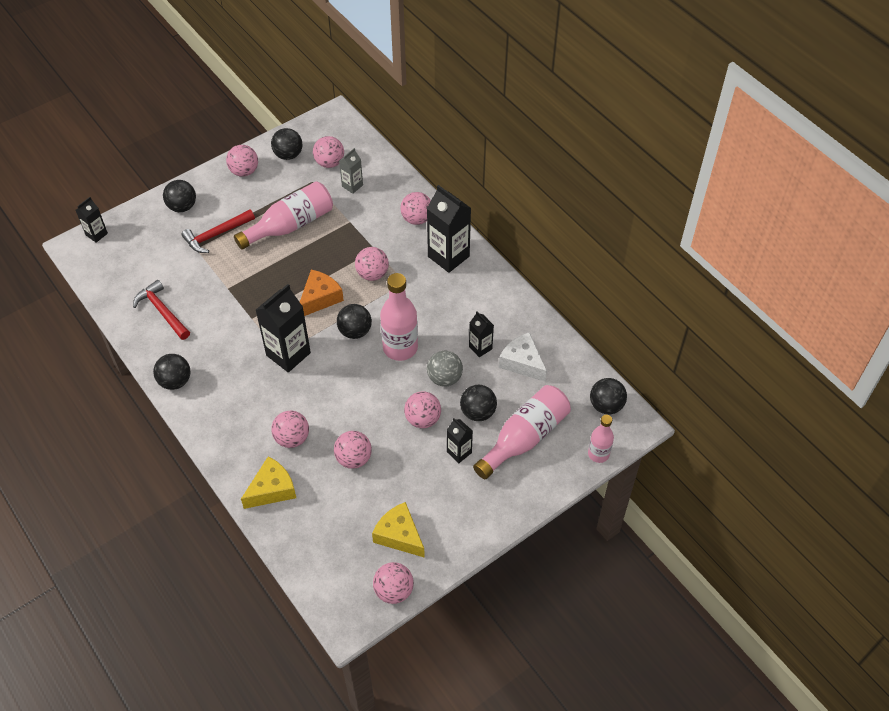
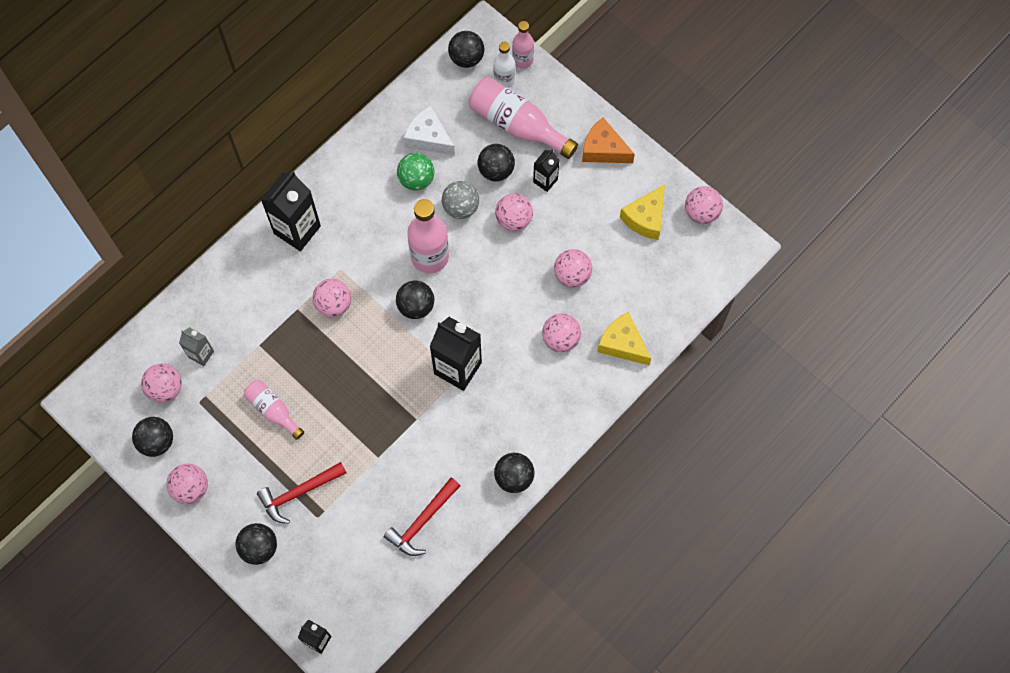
camera: 100 degrees left, 15 degrees up
(216, 235) = (299, 492): red hammer -> red hammer turned 105 degrees clockwise
(290, 225) = (273, 410): pink bottle -> pink bottle, size x0.58
(320, 298) = (376, 352): orange cheese -> orange cheese (603, 149)
(417, 219) = (245, 272): pink ball -> none
(480, 348) = (416, 179): black carton -> green ball
(522, 363) = (428, 138): white cheese -> white cheese turned 90 degrees clockwise
(577, 434) = (504, 80): none -> white bottle

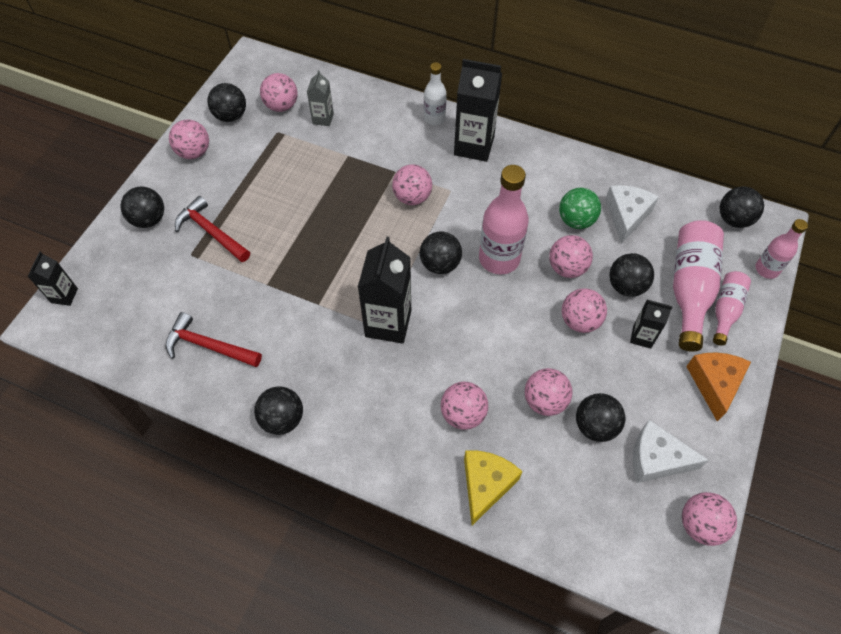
camera: 70 degrees right, 10 degrees down
(273, 410) = (287, 186): pink bottle -> pink bottle (725, 310)
(460, 207) = (567, 268): grey ball -> pink ball
(504, 80) = (732, 260): white bottle -> white bottle (434, 118)
(605, 248) = (595, 426): none -> black ball
(645, 218) = (656, 459): yellow cheese -> white cheese

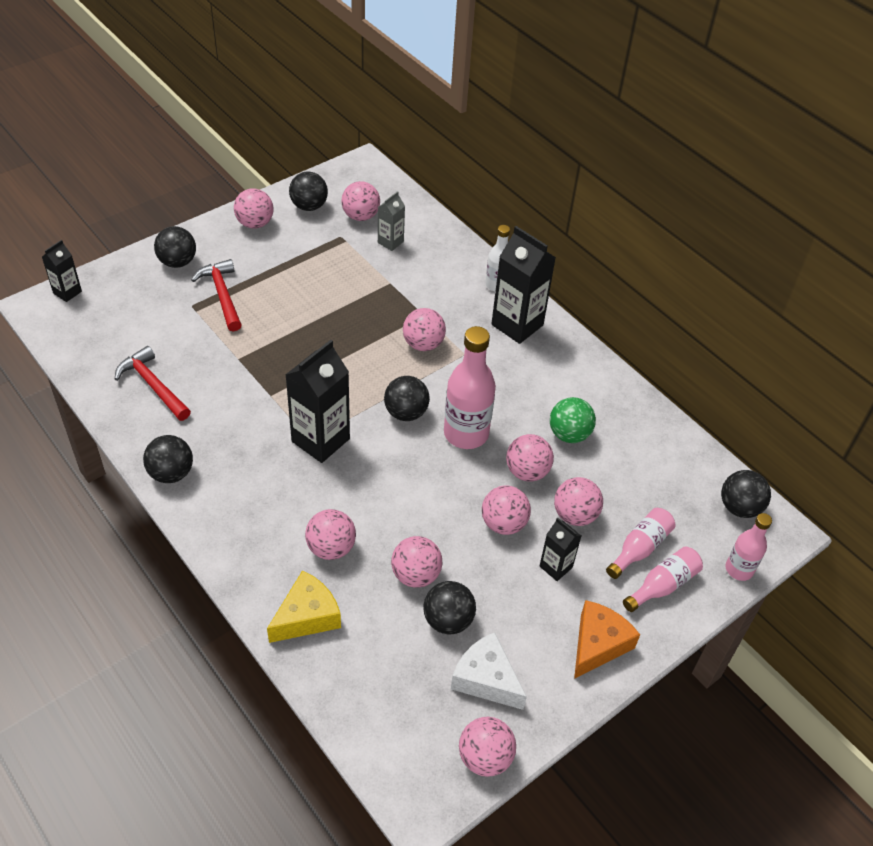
camera: 25 degrees right, 10 degrees down
(626, 216) = (625, 453): white cheese -> none
(626, 286) = (575, 515): black ball -> pink ball
(689, 289) = (640, 548): pink bottle -> pink bottle, size x0.58

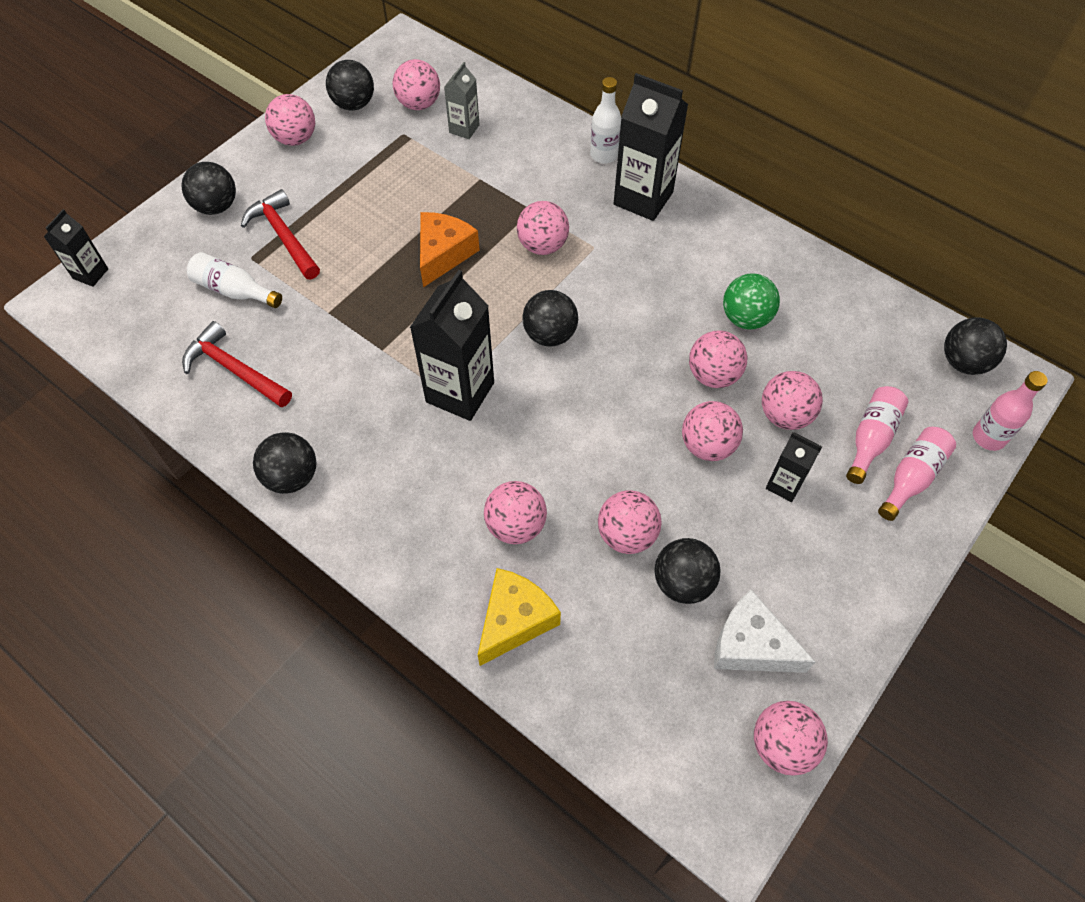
camera: 10 degrees left, 10 degrees up
(171, 327) = (234, 290): none -> white bottle
(466, 433) = (628, 344): pink bottle -> none
(598, 644) = (864, 568): orange cheese -> orange cheese (443, 254)

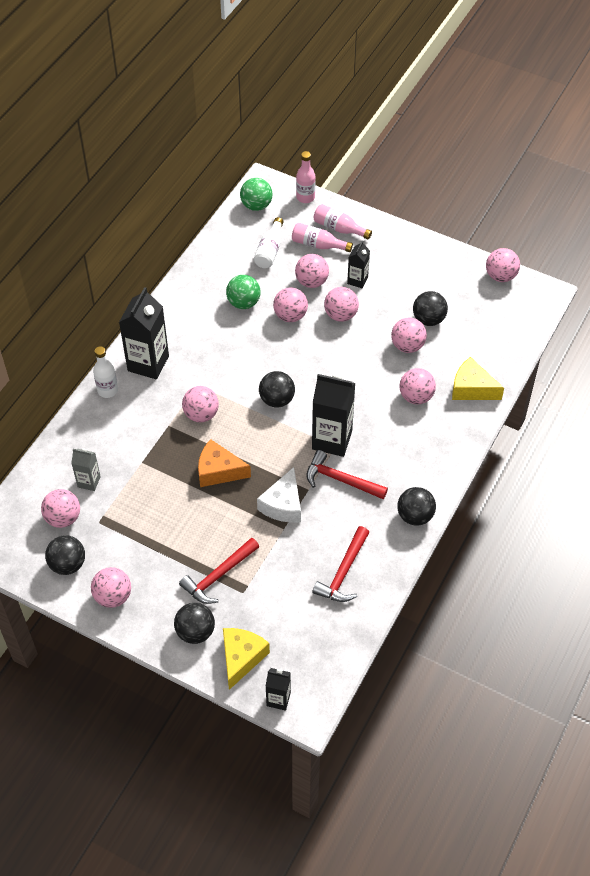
camera: 100 degrees left, 5 degrees down
(162, 245) = (241, 658): none -> yellow cheese
(234, 290) = (276, 593): white bottle -> white bottle (269, 251)
(385, 392) = (341, 480): none -> red hammer
(750, 645) = (454, 290): white cheese -> white cheese (283, 505)
(963, 362) = (256, 205): black ball -> green ball

